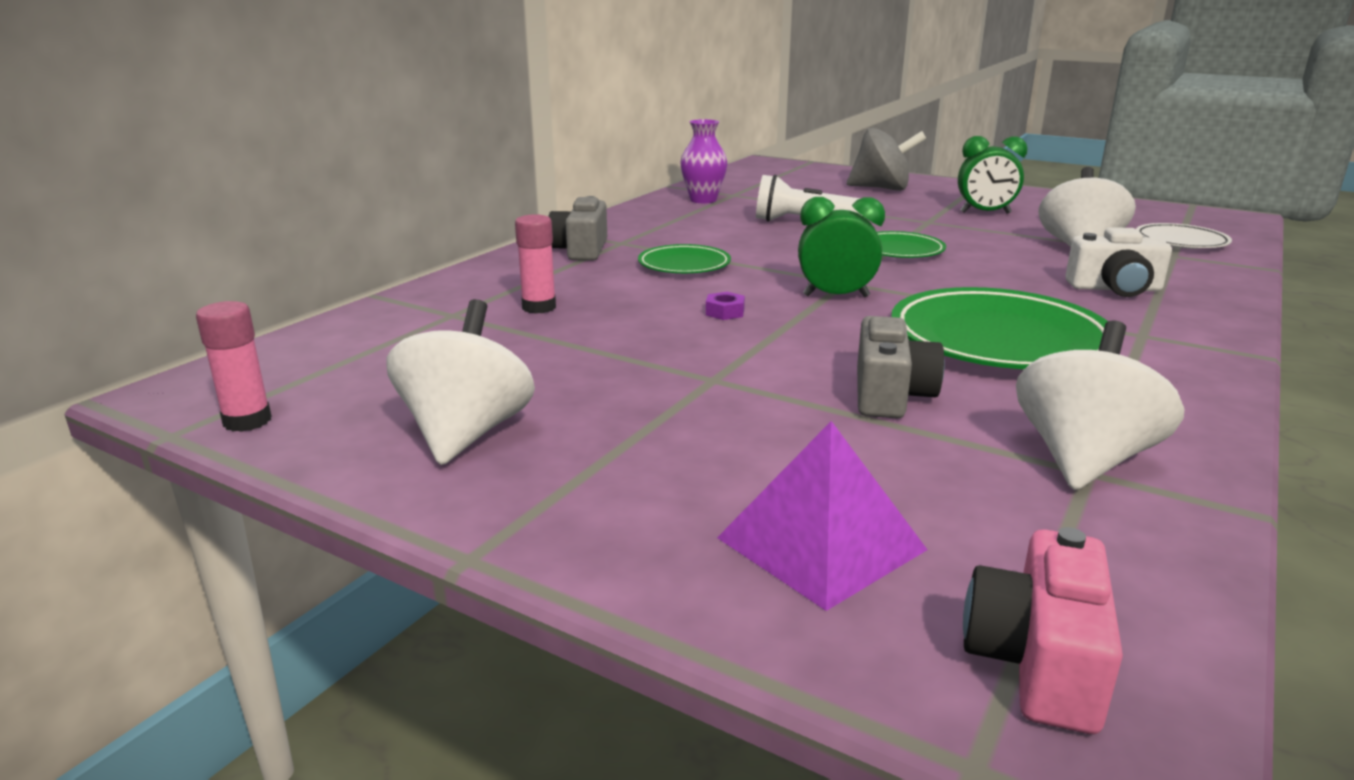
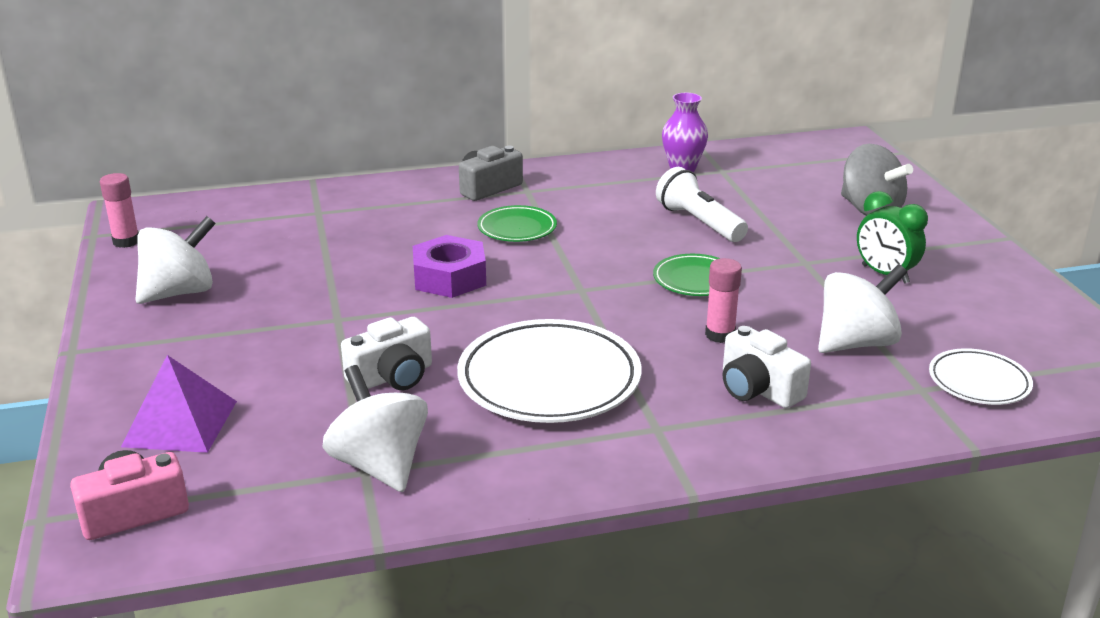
camera: 45 degrees right, 5 degrees up
(539, 307) = (366, 227): pink glue stick -> pink glue stick (720, 335)
(725, 312) = (449, 277): purple nut -> purple nut, size x2.37
(836, 296) = (543, 297): green clock -> none
(890, 394) = (392, 376): grey camera -> white camera
(998, 340) = (549, 380): green plate -> white plate
(1083, 460) = (380, 465): white spinning top -> white spinning top turned 105 degrees counterclockwise

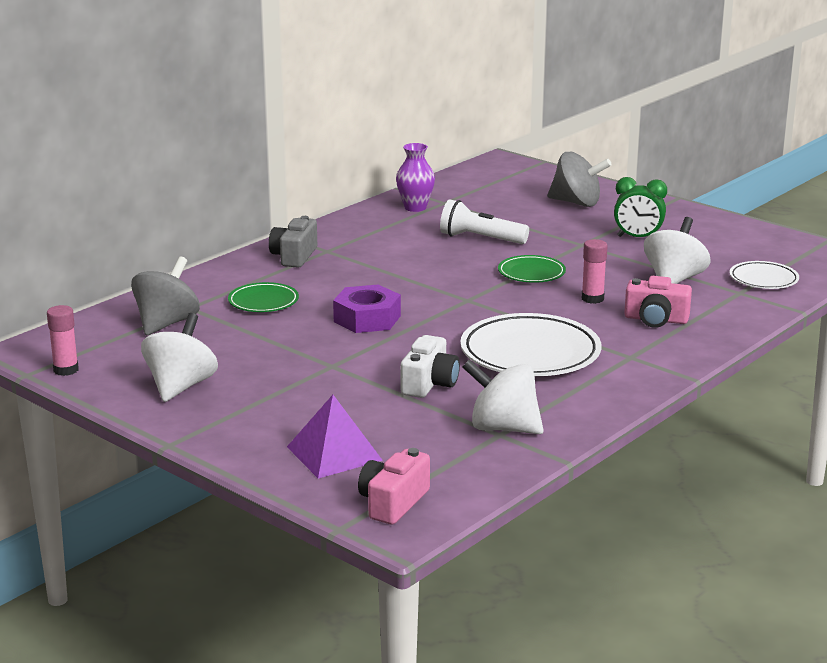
camera: 35 degrees left, 5 degrees down
(273, 222) = (166, 323): none -> grey spinning top
(517, 228) = (362, 276): green plate -> green plate (263, 302)
(758, 389) = (656, 319): white camera -> pink camera

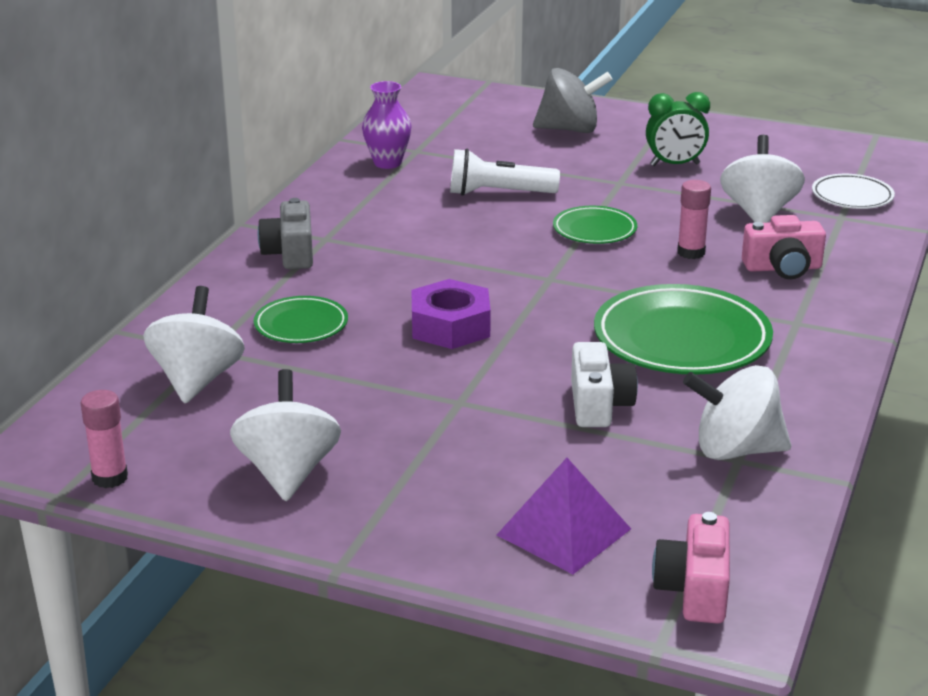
camera: 20 degrees left, 5 degrees up
(166, 323) = (197, 380): grey spinning top -> white spinning top
(530, 353) = (681, 339): white plate -> green plate

